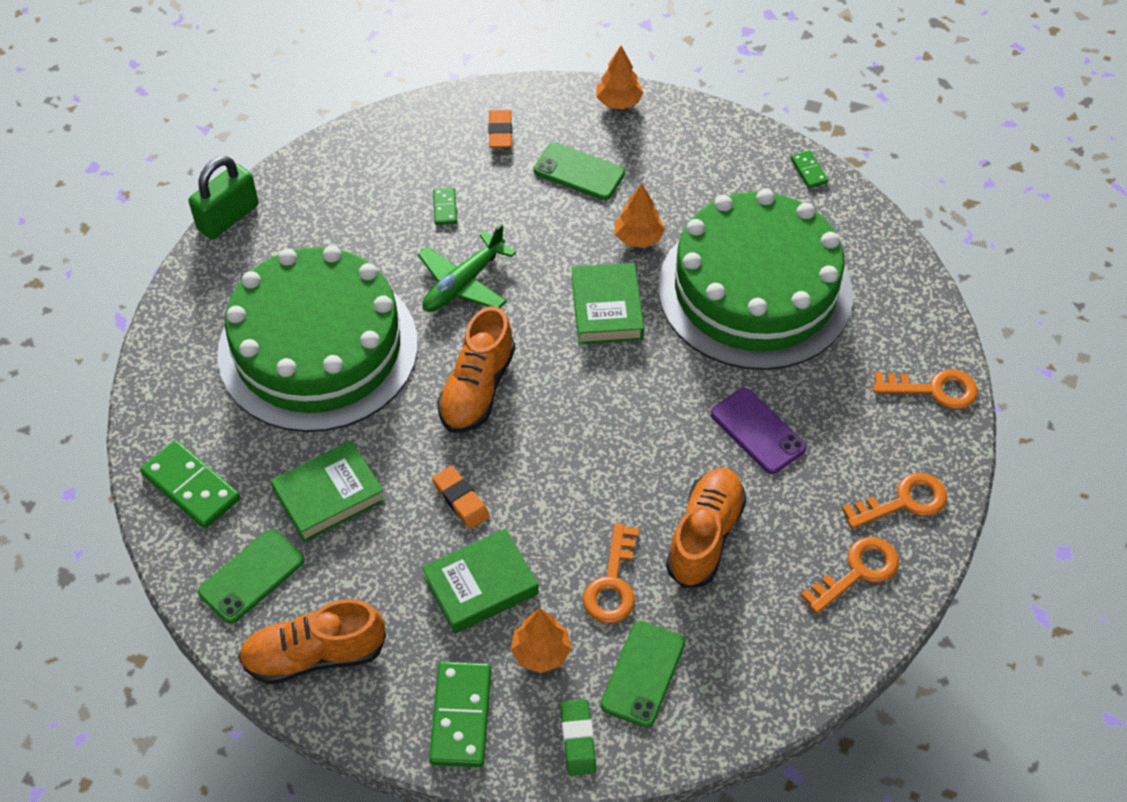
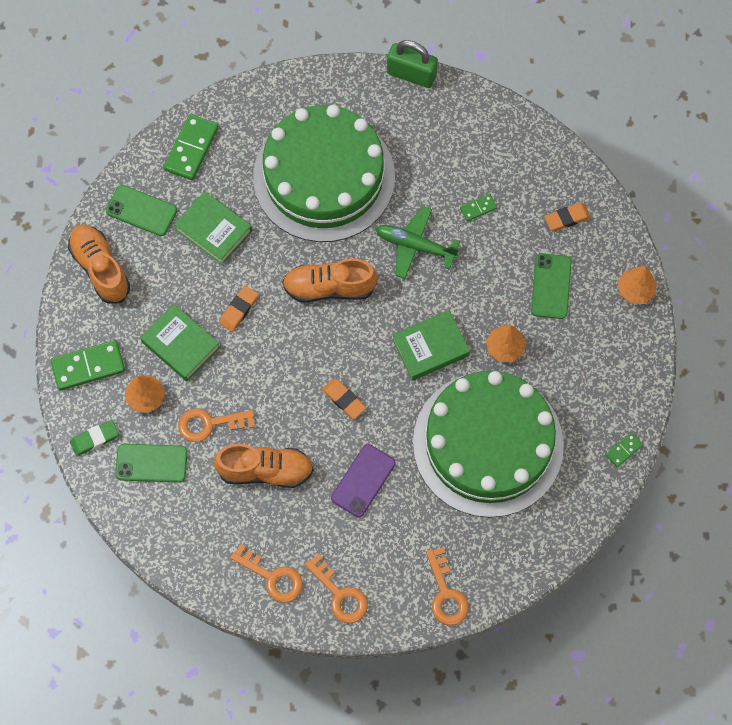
camera: 70 degrees right, 15 degrees up
(639, 419) = (344, 399): none -> orange eraser

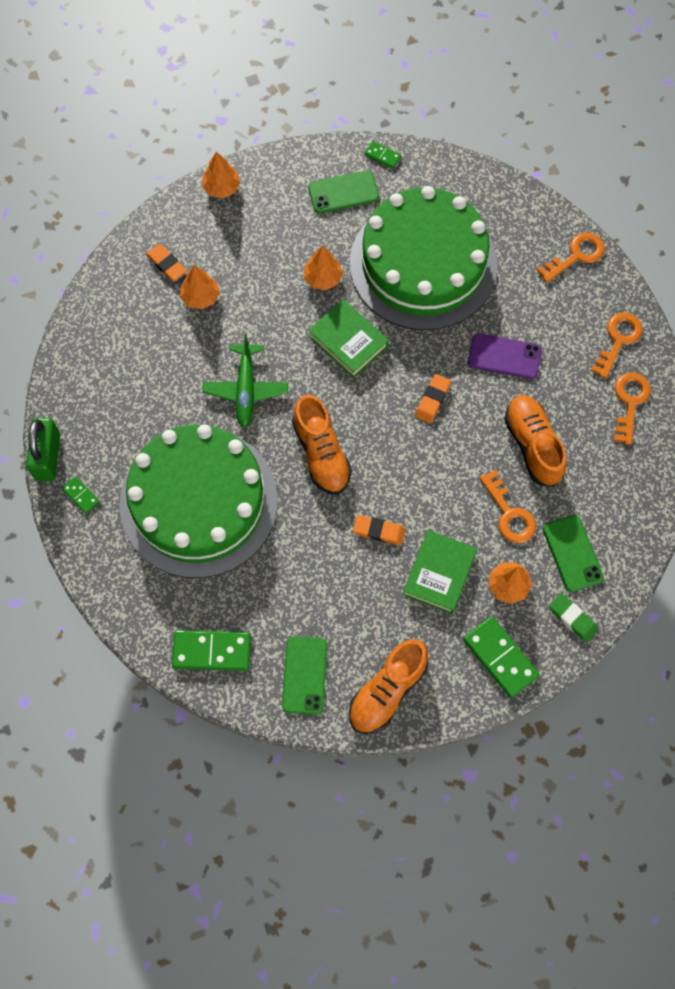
camera: 110 degrees left, 0 degrees up
(214, 230) = (300, 590): green book -> none
(478, 208) = (183, 345): green domino -> green domino (81, 495)
(522, 237) = (200, 297): none -> orange tree
(551, 286) = (244, 257): green phone -> green phone (343, 192)

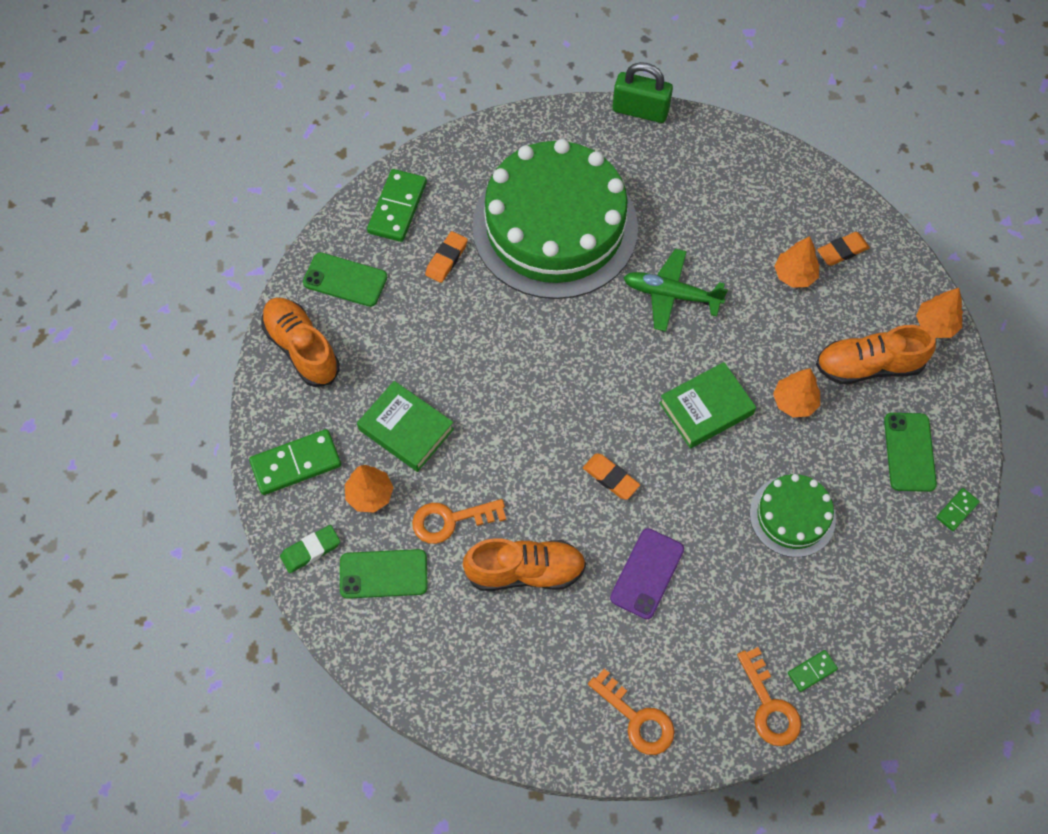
camera: 105 degrees right, 5 degrees down
(81, 495) = (591, 130): green domino -> green domino (812, 671)
(321, 453) = (576, 349): orange shoe -> orange shoe (868, 366)
(379, 531) = (472, 383): orange eraser -> orange eraser (446, 259)
(423, 264) = (792, 516): green cake -> green cake, size x0.47
(630, 402) = (549, 704): orange key -> none

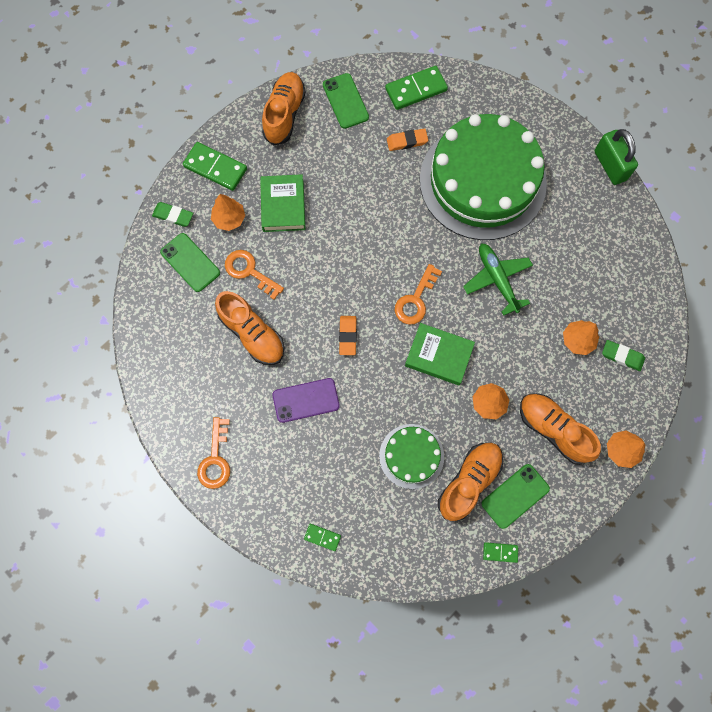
camera: 50 degrees right, 10 degrees up
(769, 706) = (281, 527): orange key -> orange key (415, 300)
(842, 251) = (622, 356): orange eraser -> green eraser
(862, 483) = (469, 481): none -> orange shoe

